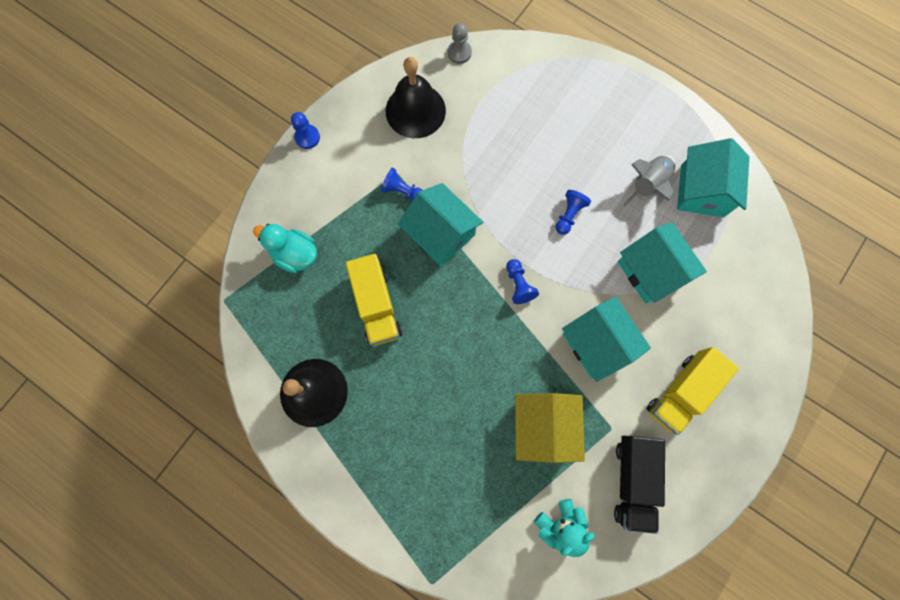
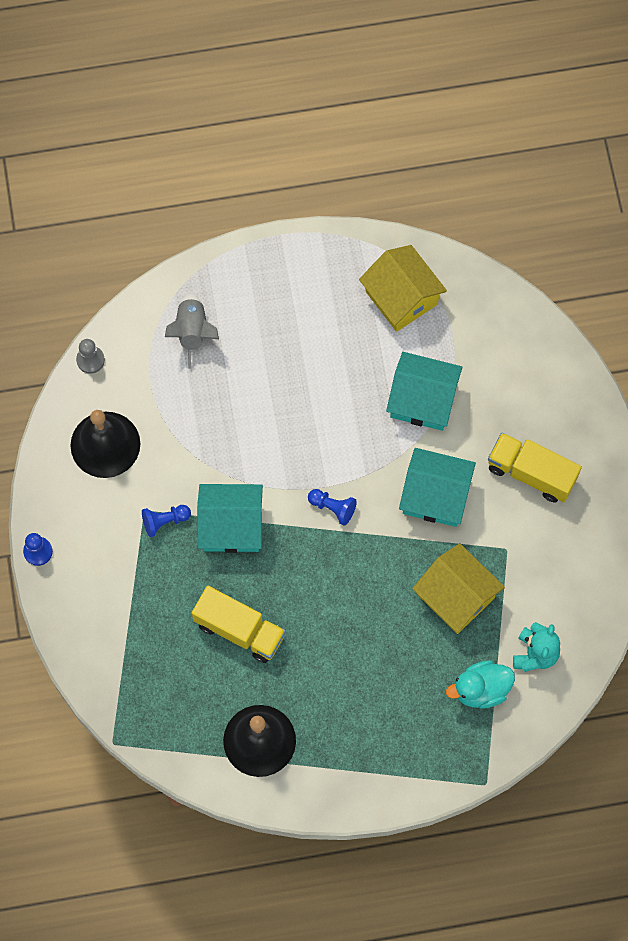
camera: 45 degrees left, 5 degrees down
(295, 254) = (132, 653): turquoise duck -> turquoise duck (481, 689)
(569, 215) = (317, 415): blue pawn -> none
(632, 480) = (556, 572): black truck -> none
(648, 184) = (355, 331): grey rocket -> grey rocket (192, 332)
(681, 392) = (531, 473): yellow truck -> yellow truck turned 120 degrees clockwise
(702, 191) = (401, 297): turquoise house -> yellow house

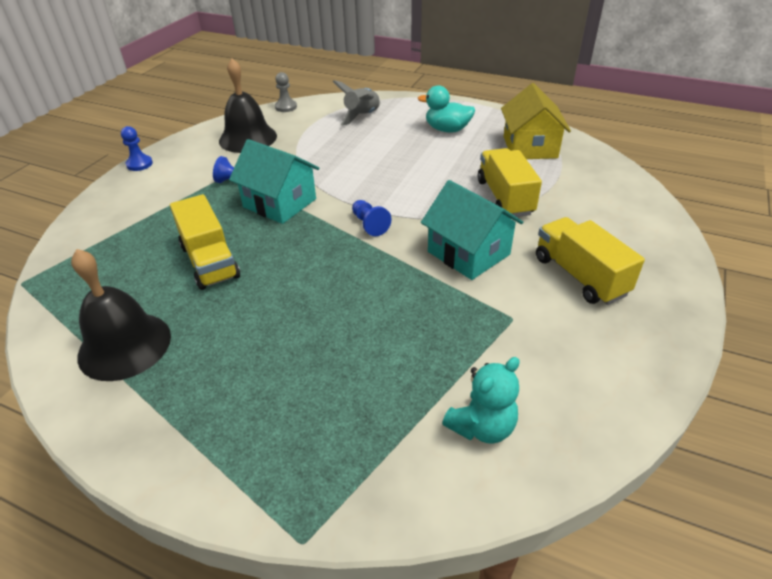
camera: 35 degrees right, 30 degrees down
(422, 400) = (504, 197): turquoise house -> yellow truck
(456, 596) = (428, 330): yellow house -> none
(481, 689) = (387, 427): turquoise duck -> turquoise duck (447, 130)

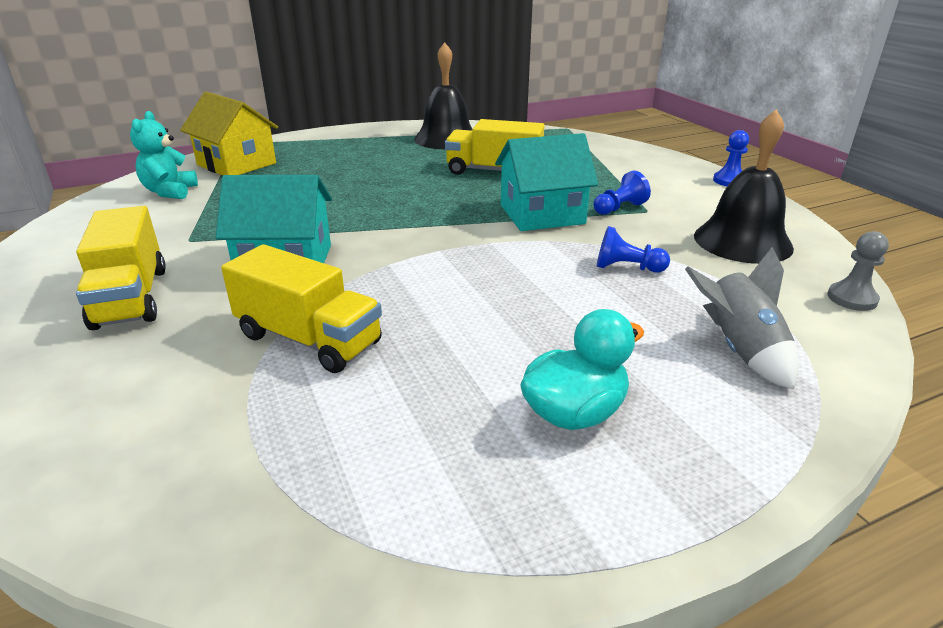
camera: 130 degrees right, 10 degrees down
(369, 225) = (424, 238): blue pawn -> blue pawn (627, 268)
(530, 147) = (369, 471): yellow house -> yellow house (236, 164)
(579, 276) = (131, 297): yellow truck -> yellow truck turned 60 degrees clockwise

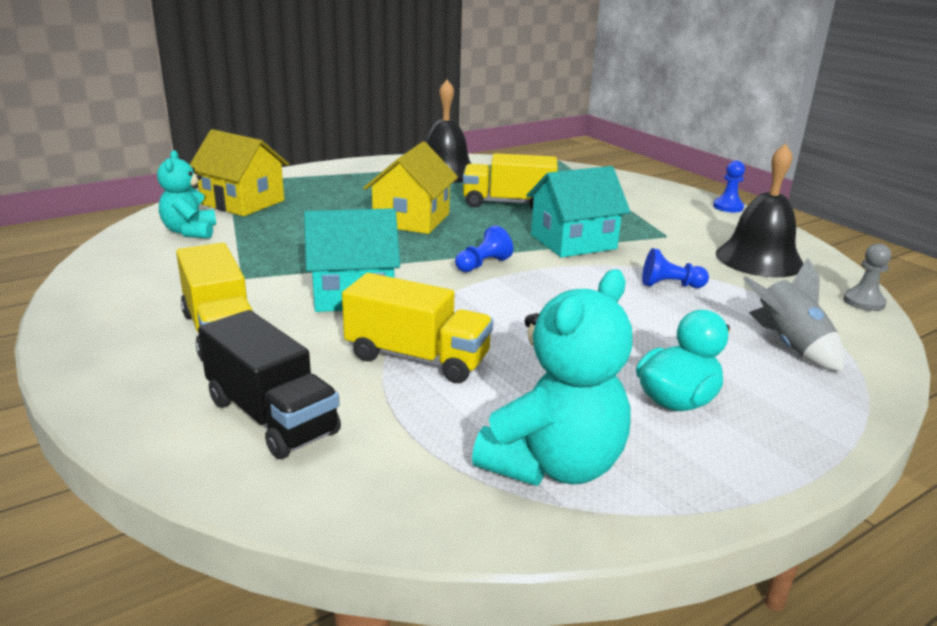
camera: 10 degrees left, 5 degrees down
(119, 399) = (272, 416): none -> black truck
(387, 185) = (411, 219): none -> yellow house
(388, 488) = (553, 465): none -> turquoise teddy bear
(619, 208) = (640, 234): blue pawn -> blue pawn (483, 264)

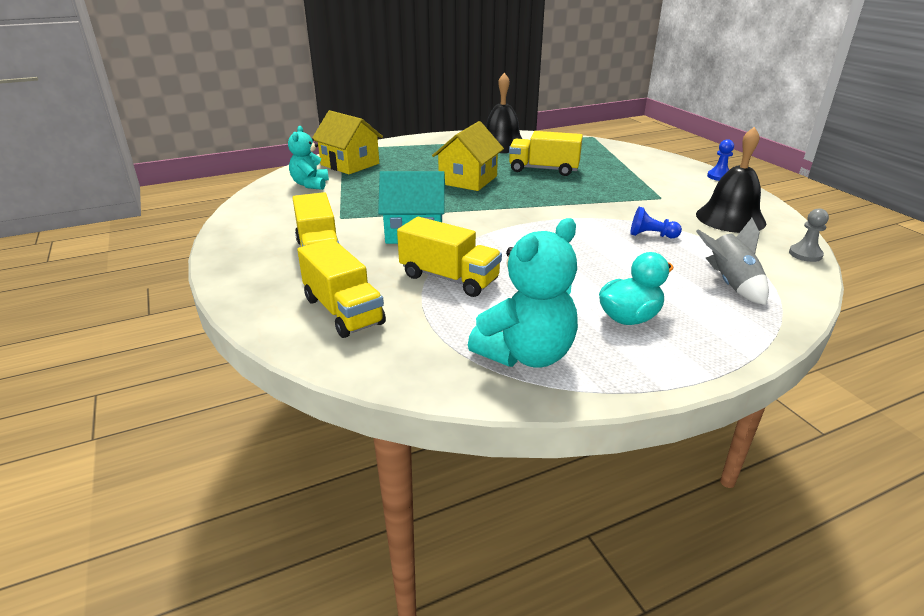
camera: 10 degrees right, 5 degrees up
(272, 416) = (343, 311): black truck -> yellow truck
(483, 264) = (512, 215): blue pawn -> none
(573, 242) = (585, 200): turquoise house -> none

